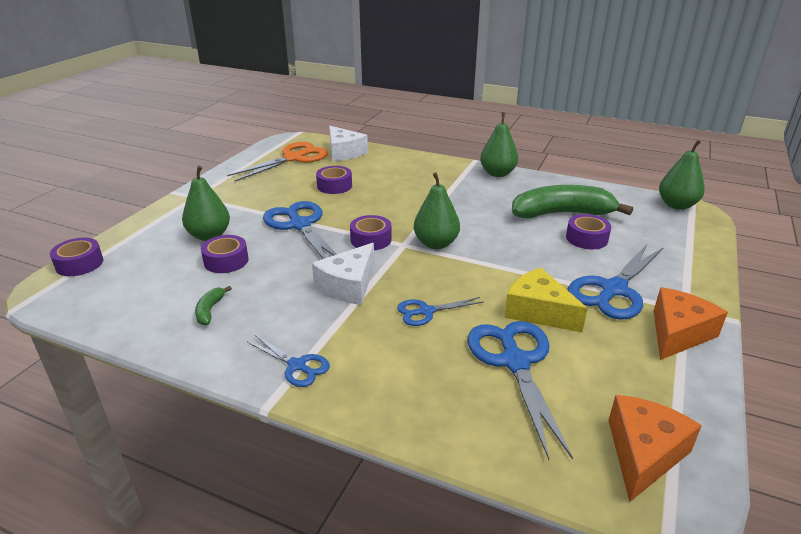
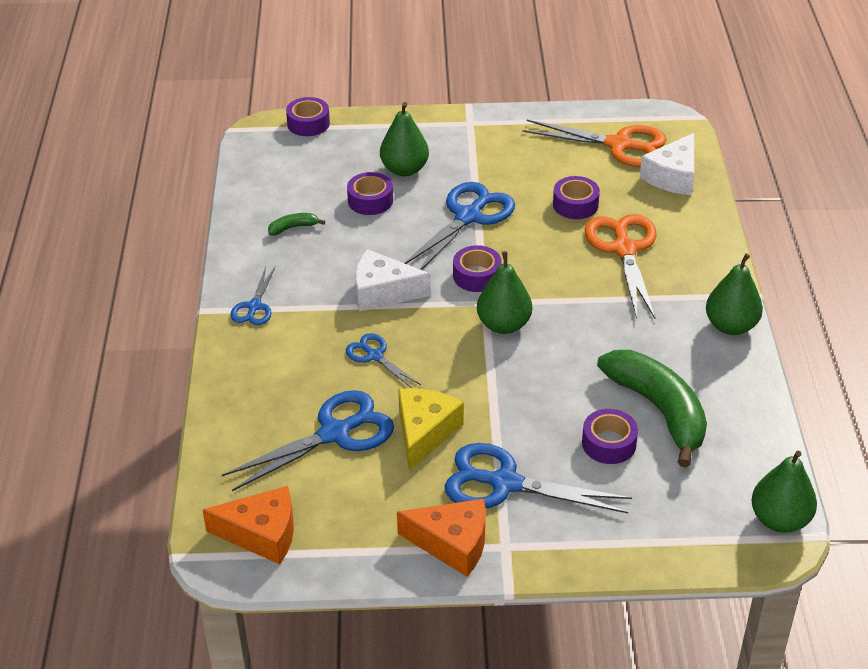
camera: 65 degrees right, 10 degrees up
(397, 183) = (624, 249): none -> orange scissors

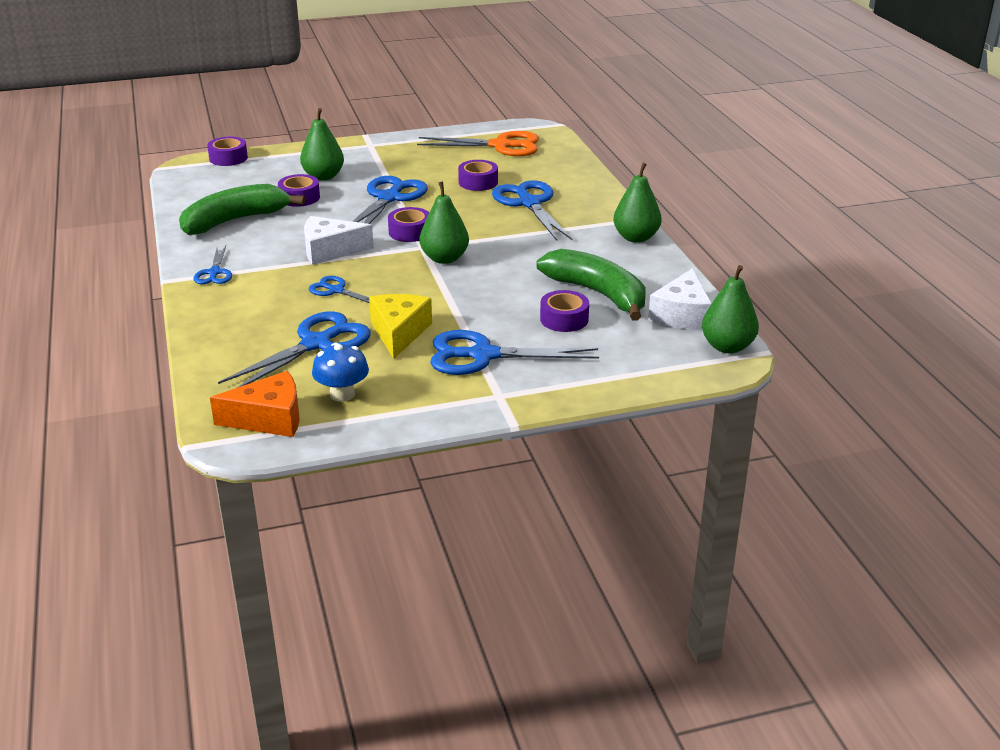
camera: 15 degrees left, 10 degrees down
(293, 227) = (235, 220): green banana -> green banana, size x2.45
(343, 513) = (342, 394): none -> blue mushroom
(452, 544) = (450, 400): orange cheese -> none
(624, 249) = (529, 203): orange scissors -> blue scissors
(673, 176) = (552, 159): white cheese -> white cheese (682, 315)

